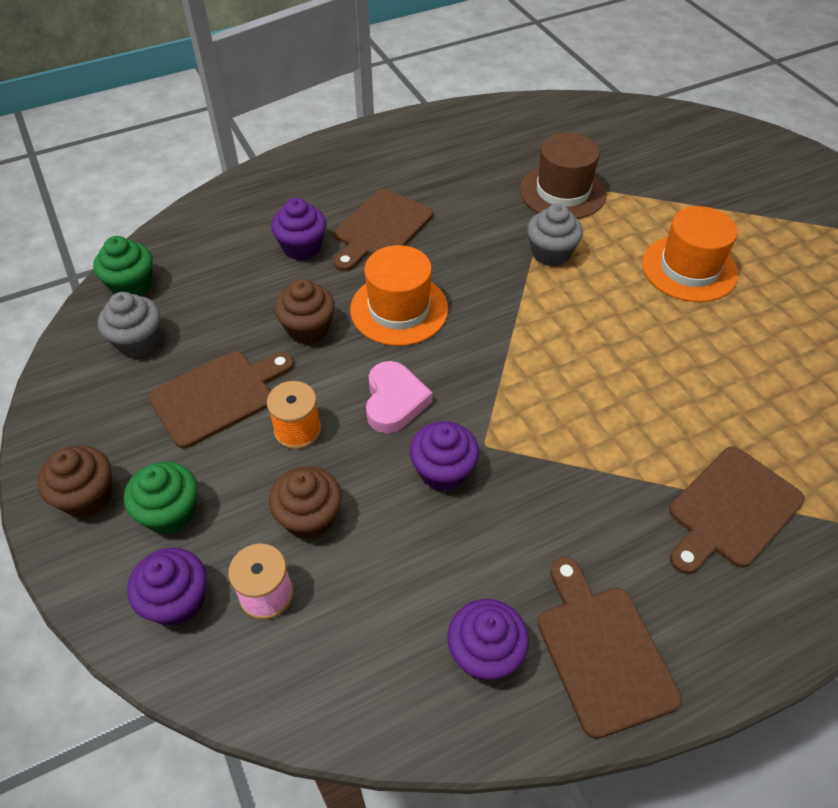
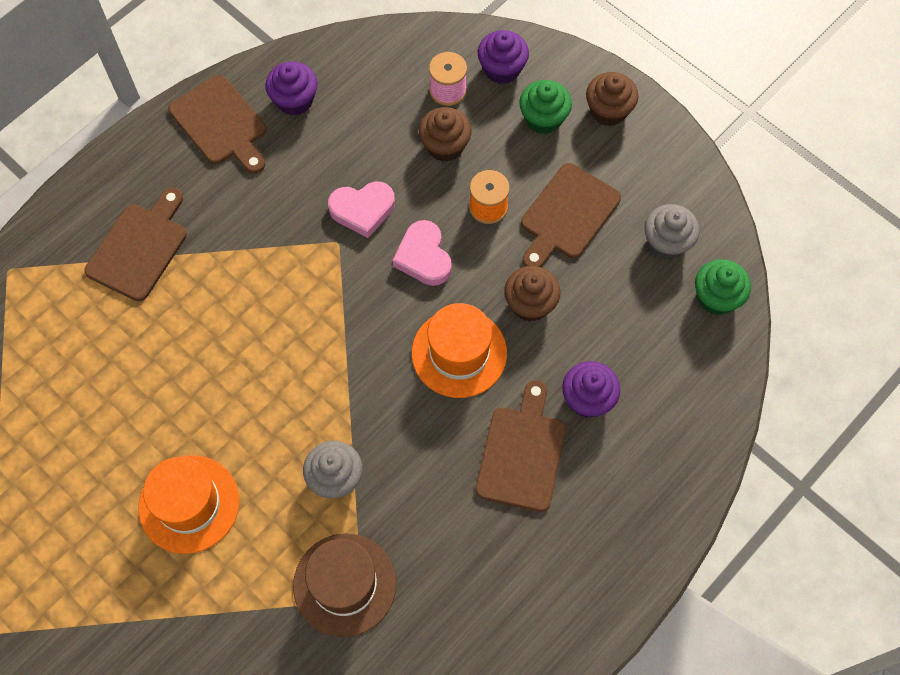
camera: 160 degrees right, 15 degrees up
(443, 471) = (362, 210): purple cupcake -> pink heart

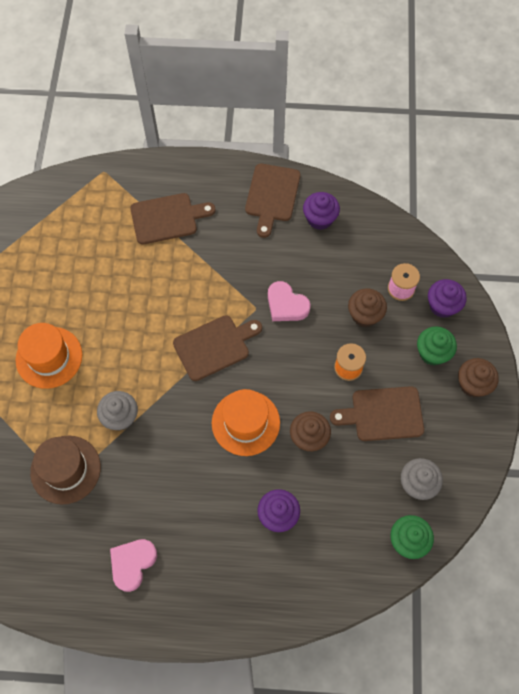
camera: 50 degrees right, 0 degrees up
(423, 257) = (287, 358): pink heart -> pink heart (132, 563)
(522, 453) = (214, 504): brown cutting board -> brown cutting board (214, 346)

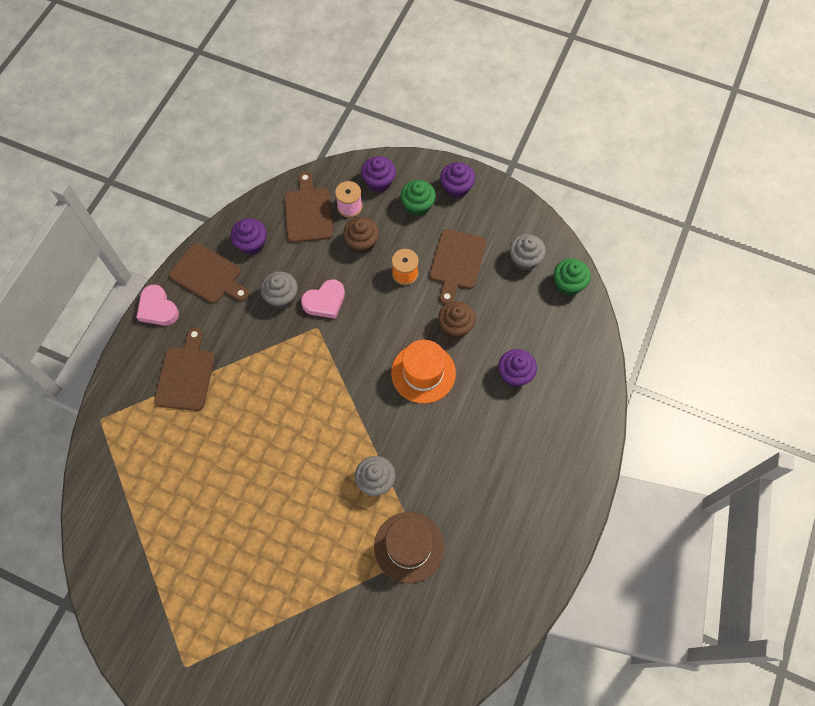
camera: 70 degrees left, 0 degrees up
(49, 357) = (286, 532): orange hat -> none
(132, 563) = (518, 510): pink heart -> pink heart (158, 308)
(214, 346) = (339, 375): brown cutting board -> brown cutting board (308, 212)
(275, 266) = (282, 297): none -> grey cupcake
(473, 384) = (456, 188): brown cupcake -> purple cupcake

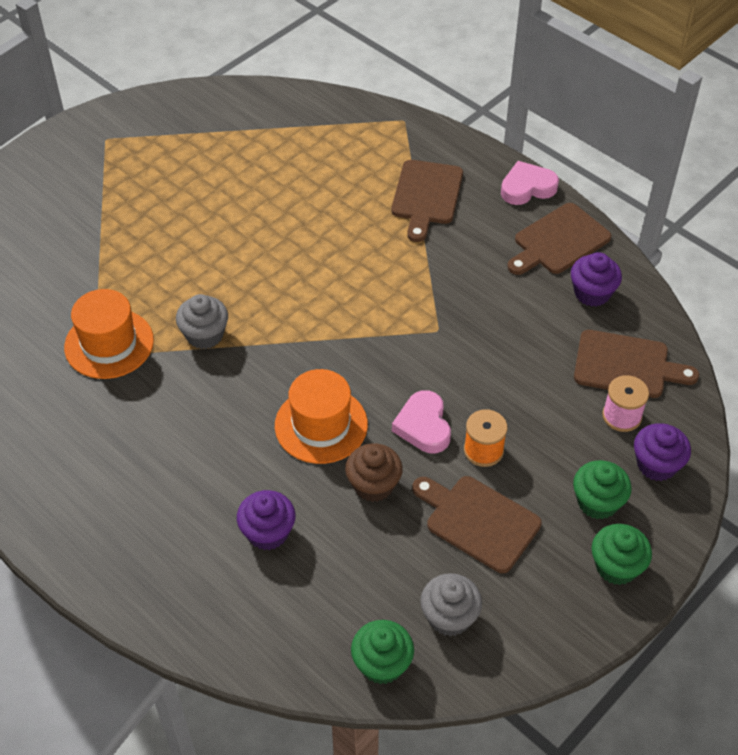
camera: 110 degrees right, 15 degrees down
(186, 375) = (426, 196): brown cutting board -> brown cutting board turned 75 degrees clockwise
(282, 297) = (498, 305): grey cupcake -> none
(325, 301) = (473, 348): pink heart -> pink heart (423, 426)
(362, 243) = (553, 413): brown cupcake -> none
(409, 547) = (109, 344): brown hat -> orange hat
(456, 188) = (616, 566): purple cupcake -> green cupcake

